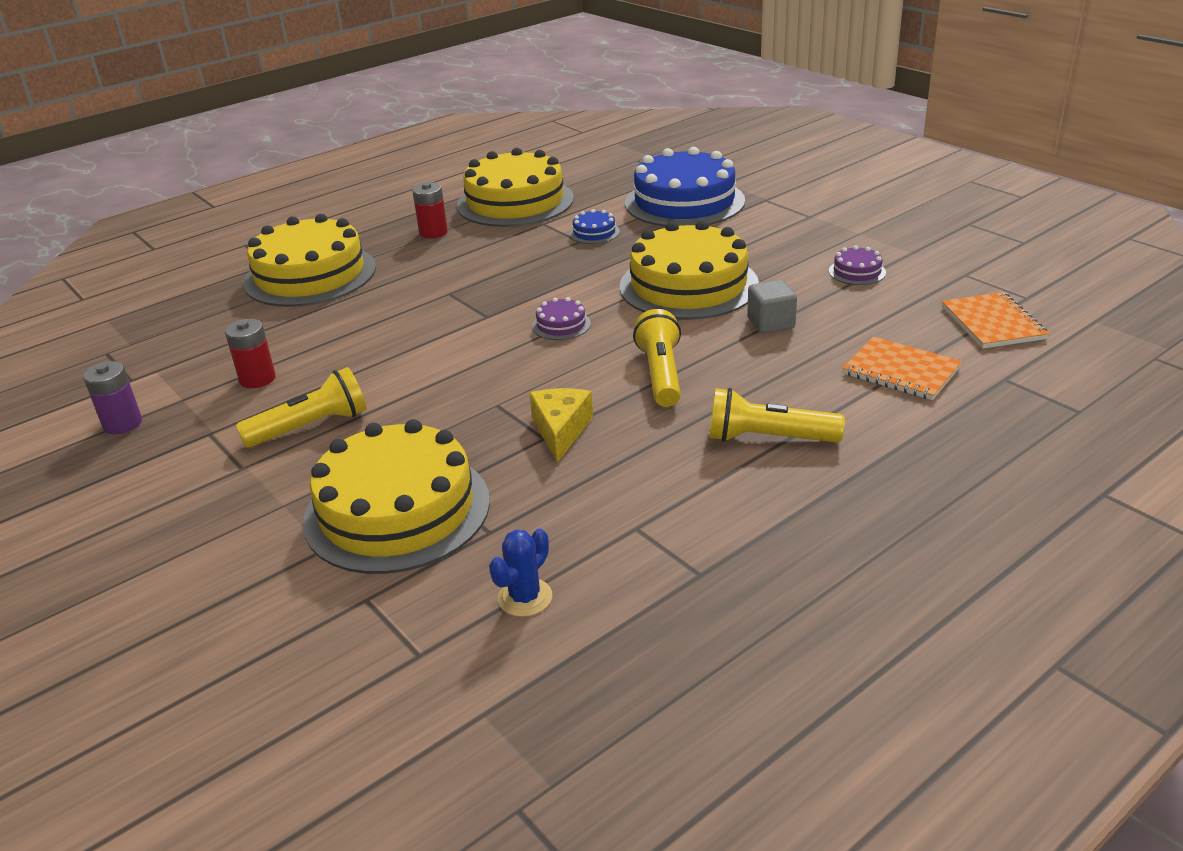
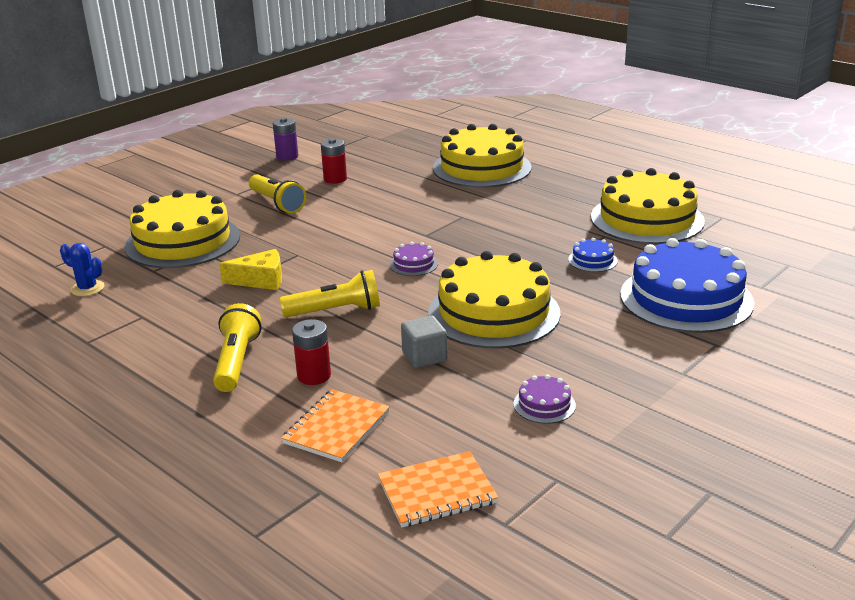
camera: 80 degrees right, 5 degrees down
(433, 232) = (568, 196): red battery -> red battery (314, 376)

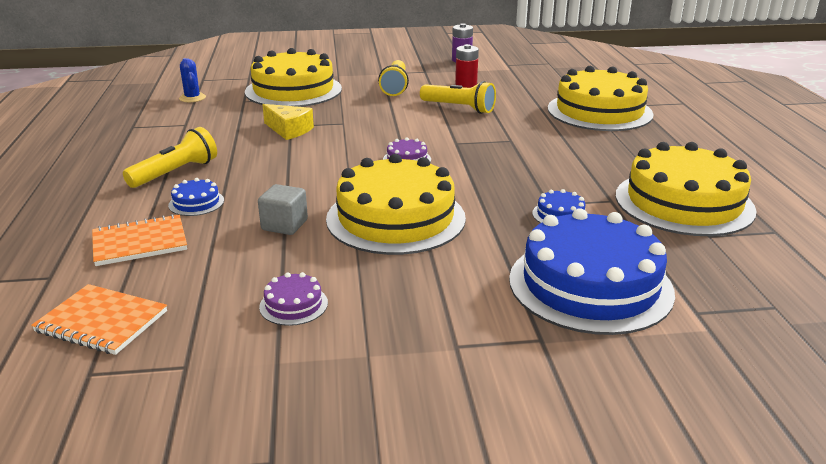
camera: 40 degrees right, 0 degrees up
(314, 376) = (196, 203): red battery -> blue cake
(335, 311) = (292, 168): yellow flashlight -> yellow flashlight (459, 108)

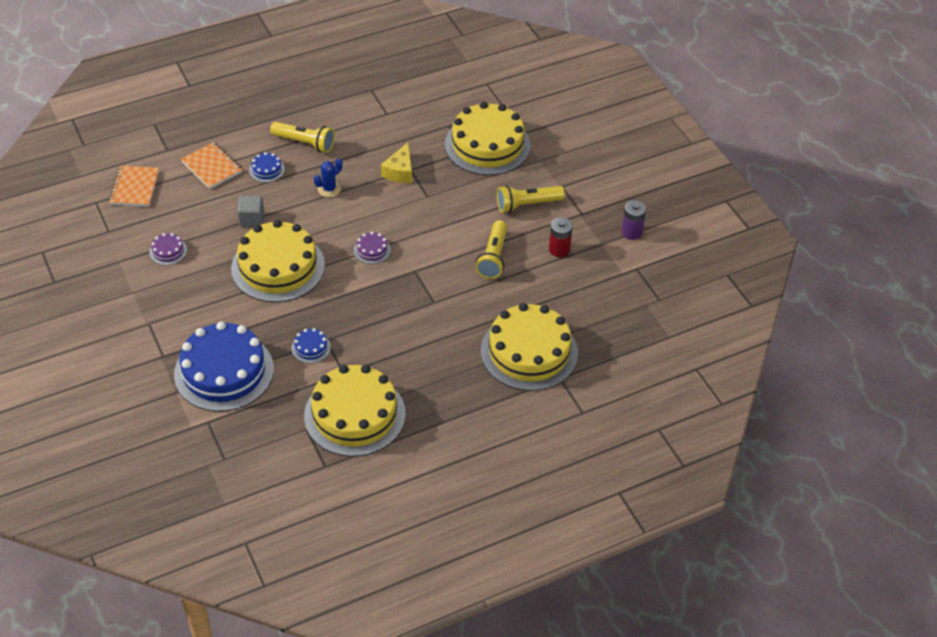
camera: 70 degrees right, 20 degrees up
(192, 98) = (442, 95): blue cactus -> blue cactus (329, 189)

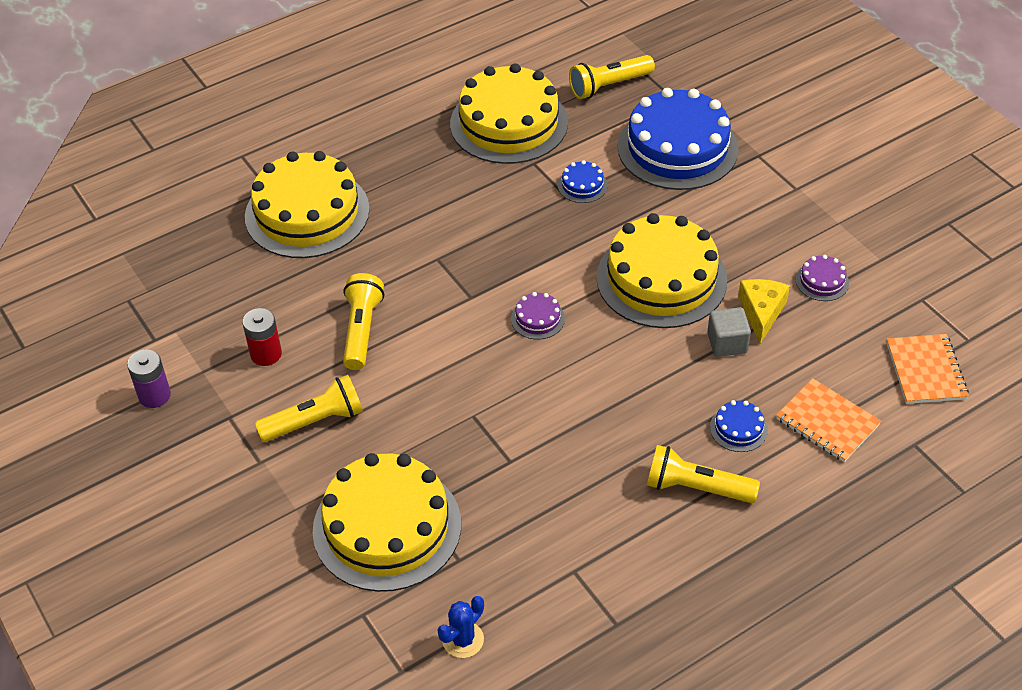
camera: 175 degrees right, 0 degrees up
(258, 442) = (609, 86): none -> yellow flashlight
(329, 189) = (629, 408): blue cactus -> blue cactus (463, 640)
(400, 171) = (525, 454): yellow cheese -> yellow cheese (761, 312)

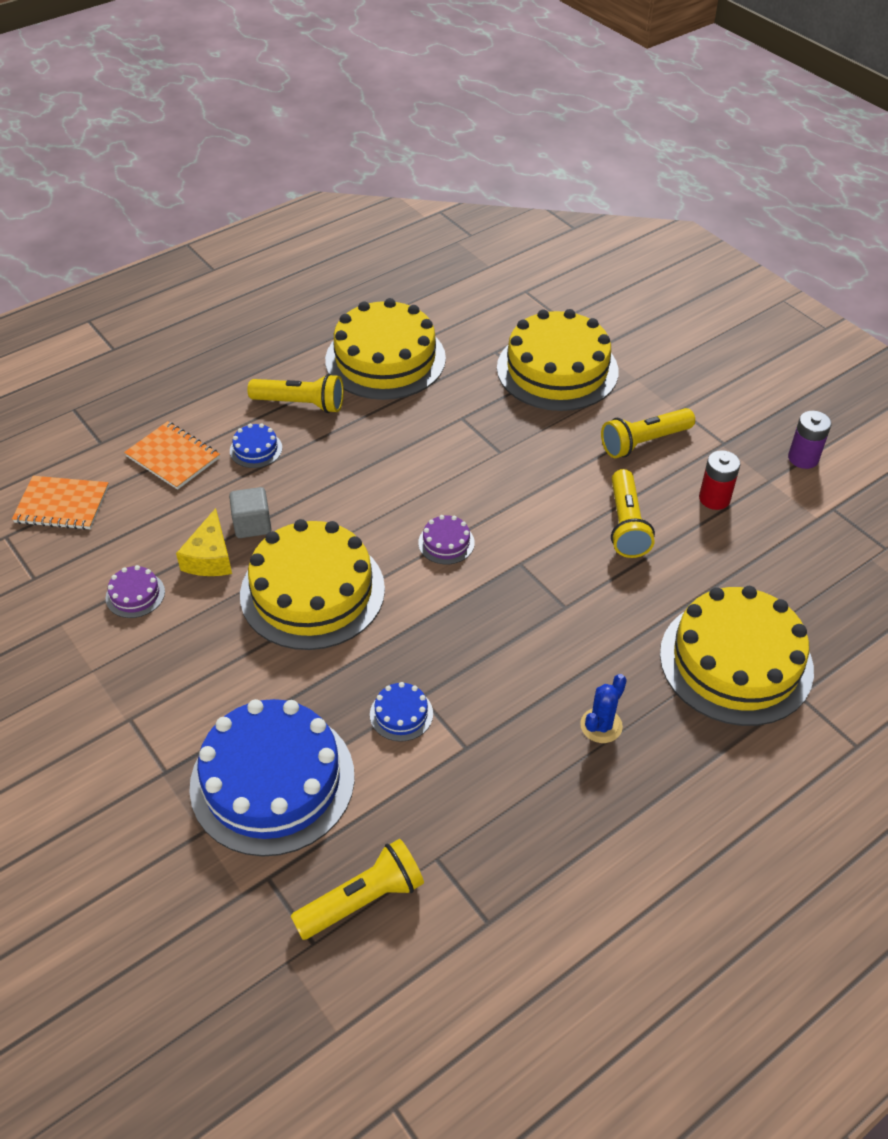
camera: 175 degrees right, 0 degrees up
(463, 640) = (484, 308): blue cactus -> blue cactus (601, 725)
(509, 123) = (506, 817): yellow cake -> yellow cake (385, 359)
(926, 371) = (62, 505): orange notebook -> orange notebook turned 75 degrees counterclockwise

